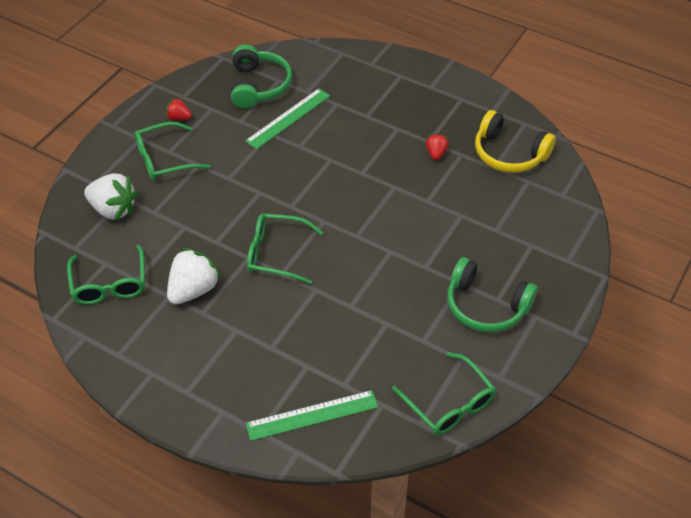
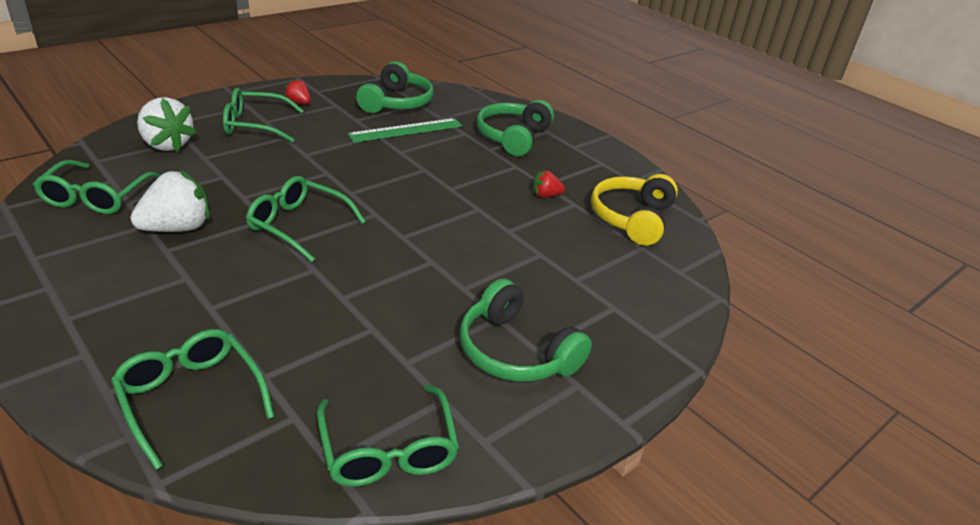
camera: 15 degrees right, 15 degrees down
(312, 415) = (191, 398): green ruler -> green glasses
(377, 94) = (512, 137): none -> green headphones
(436, 153) = (545, 196): red strawberry -> red strawberry turned 120 degrees counterclockwise
(509, 154) = (631, 218): yellow headphones -> yellow headphones turned 60 degrees clockwise

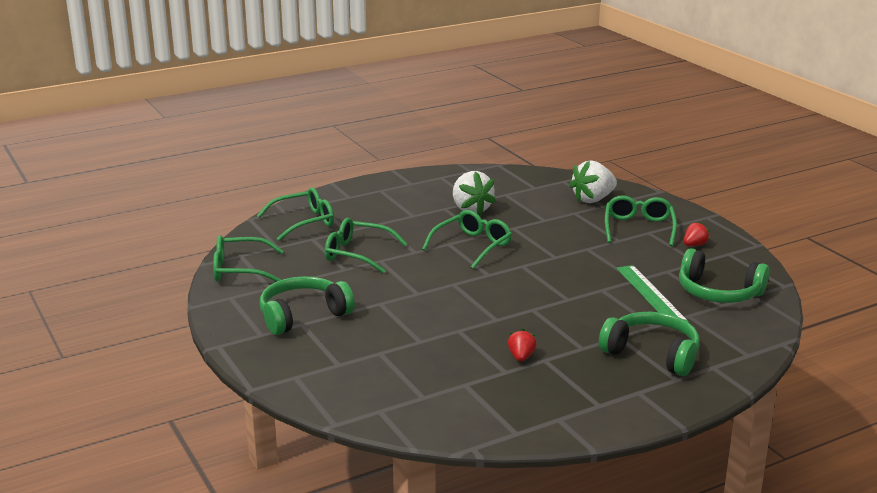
camera: 105 degrees right, 10 degrees down
(96, 197) = (511, 185): green glasses -> green glasses (357, 254)
(631, 218) = (476, 401): yellow headphones -> none

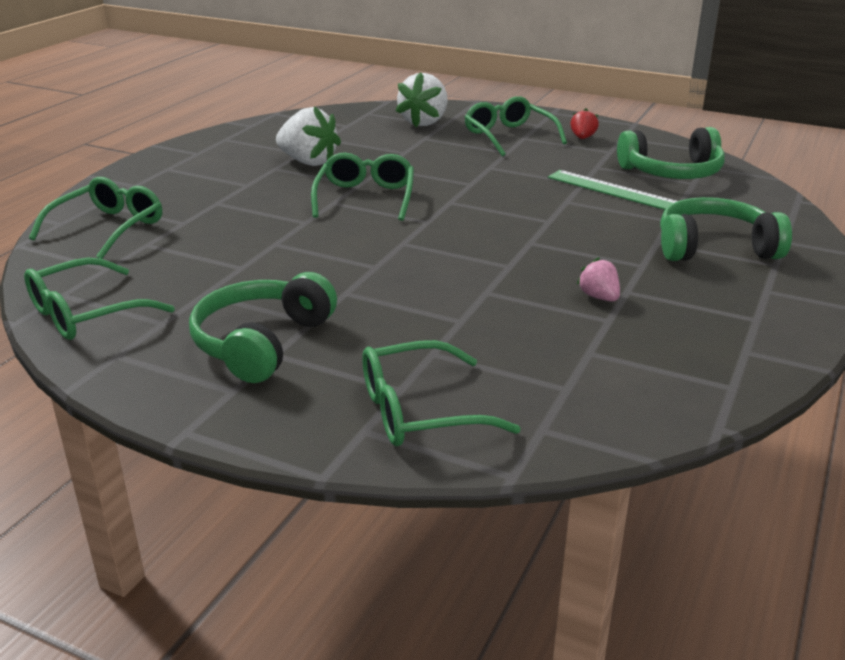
camera: 35 degrees left, 5 degrees up
(357, 254) = (235, 244): green glasses -> green glasses (420, 411)
(521, 357) = (599, 297): red strawberry -> pink strawberry

